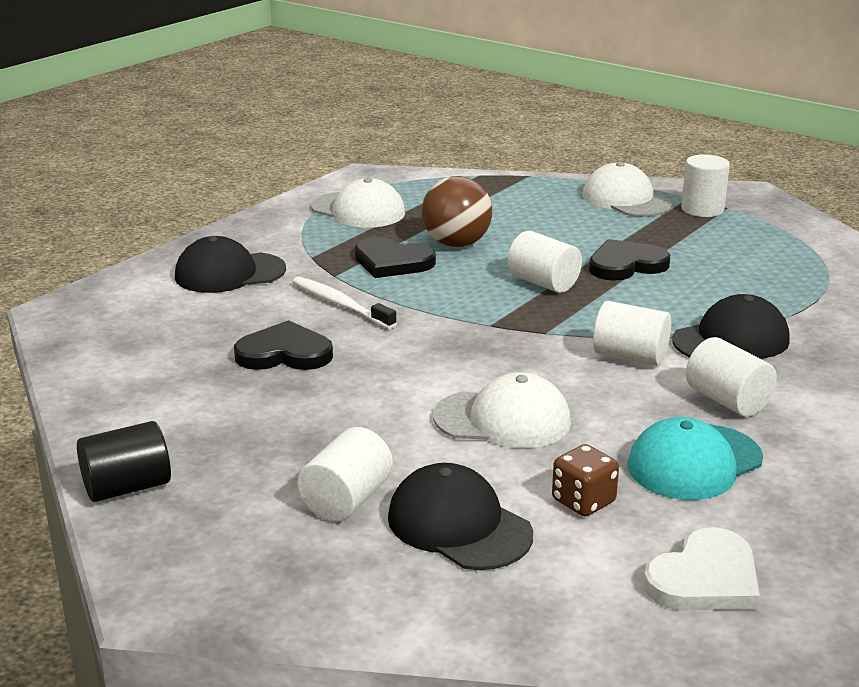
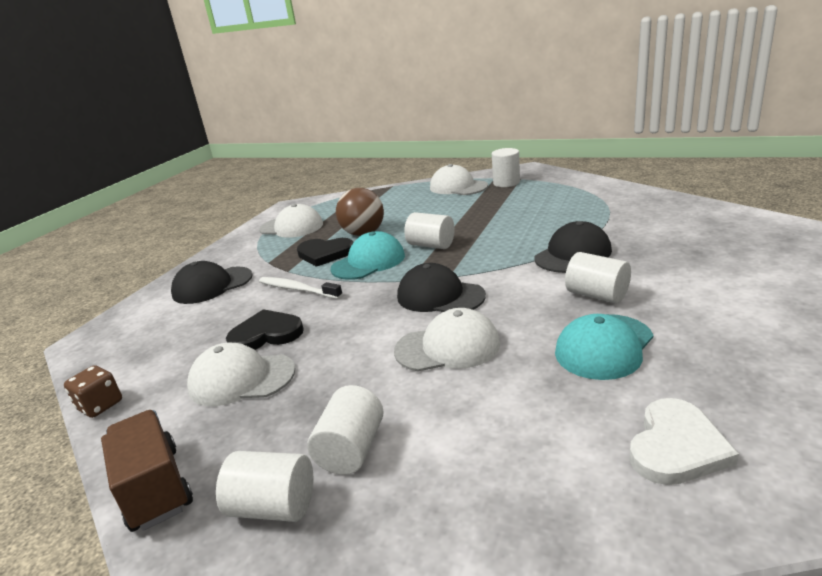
camera: 10 degrees left, 0 degrees up
(127, 487) = (155, 488): black cylinder -> brown truck
(242, 399) = (241, 379): none -> white cap
(447, 288) = (368, 262): none -> turquoise cap
(459, 525) = (454, 449): black cap -> black cap (440, 296)
(583, 501) = (541, 400): brown dice -> brown dice (100, 405)
(626, 265) = (478, 223): black heart -> none
(630, 356) = (513, 280): white cylinder -> white cylinder (273, 507)

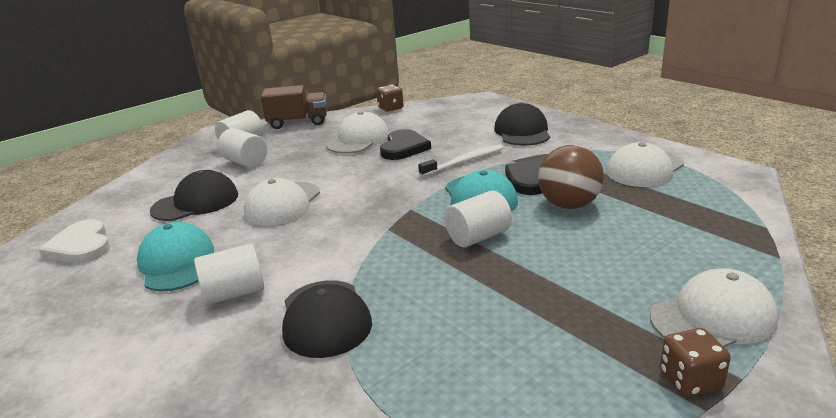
camera: 115 degrees right, 0 degrees up
(440, 296) = (358, 217): black cap -> black cap (196, 202)
(506, 183) = (690, 380): white cylinder -> brown dice

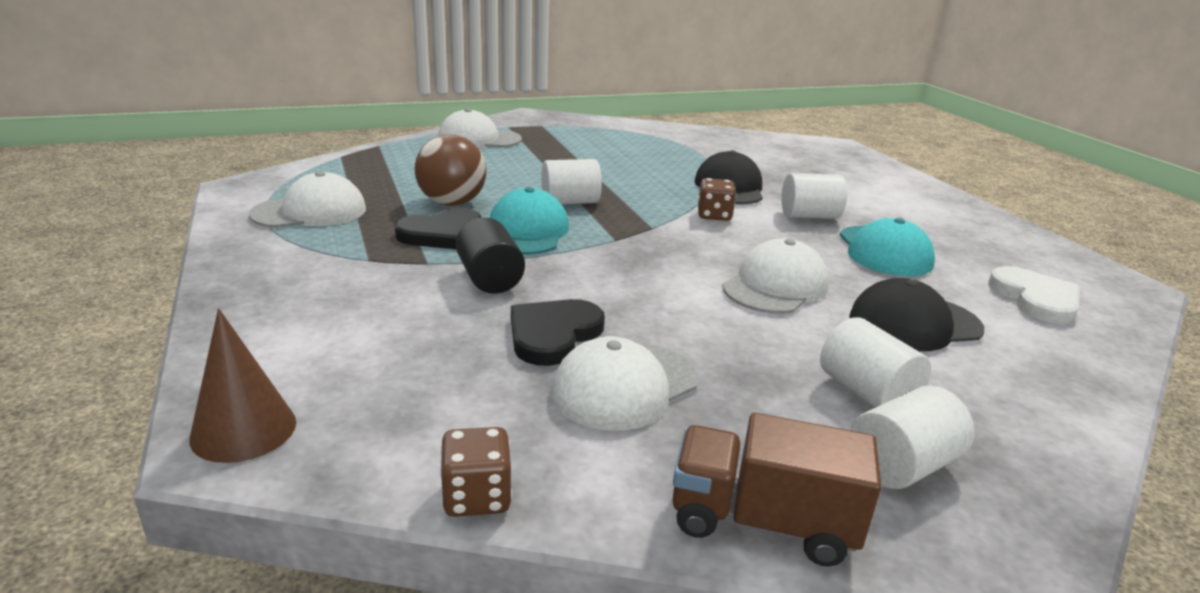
camera: 165 degrees left, 0 degrees up
(464, 162) = (490, 279): white toothbrush -> black cylinder
(482, 102) = (243, 430): none -> brown cone
(522, 132) = (328, 306): black cap -> none
(690, 380) = (533, 131): brown dice -> brown dice (714, 215)

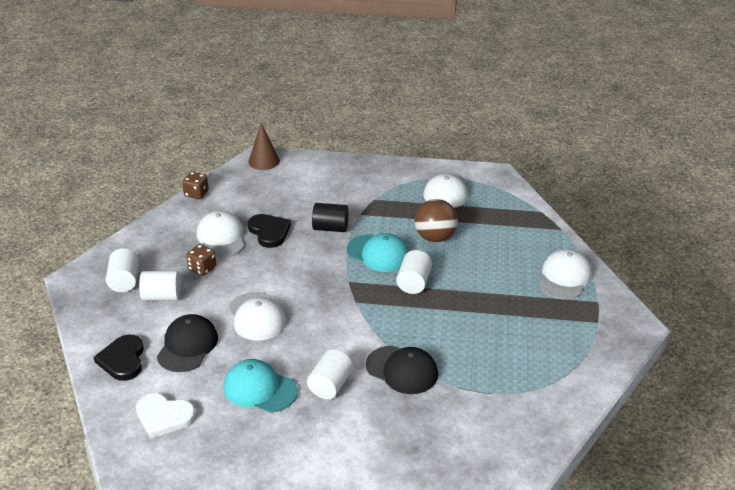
camera: 120 degrees right, 10 degrees up
(442, 234) = (392, 225): black heart -> black heart (122, 360)
(714, 215) = (358, 337): brown dice -> brown dice (202, 268)
(762, 522) = (136, 239): brown truck -> none

